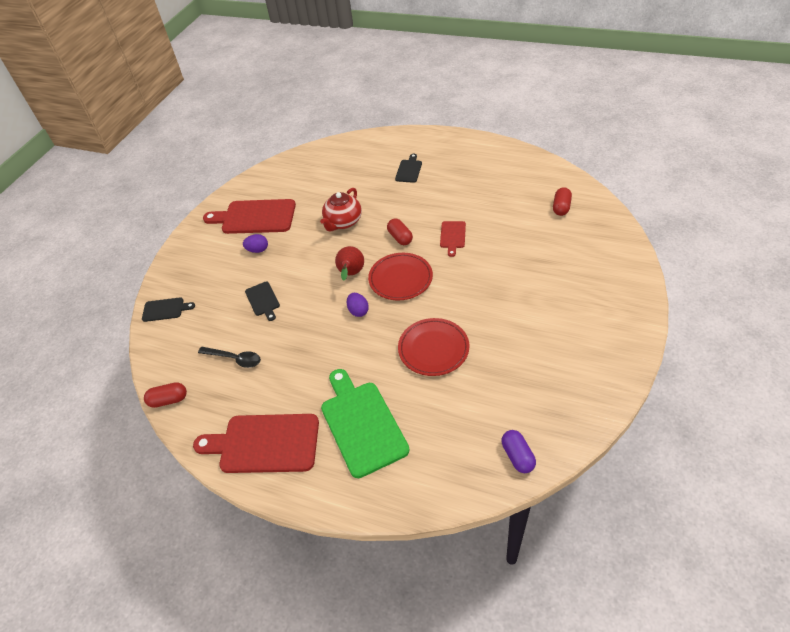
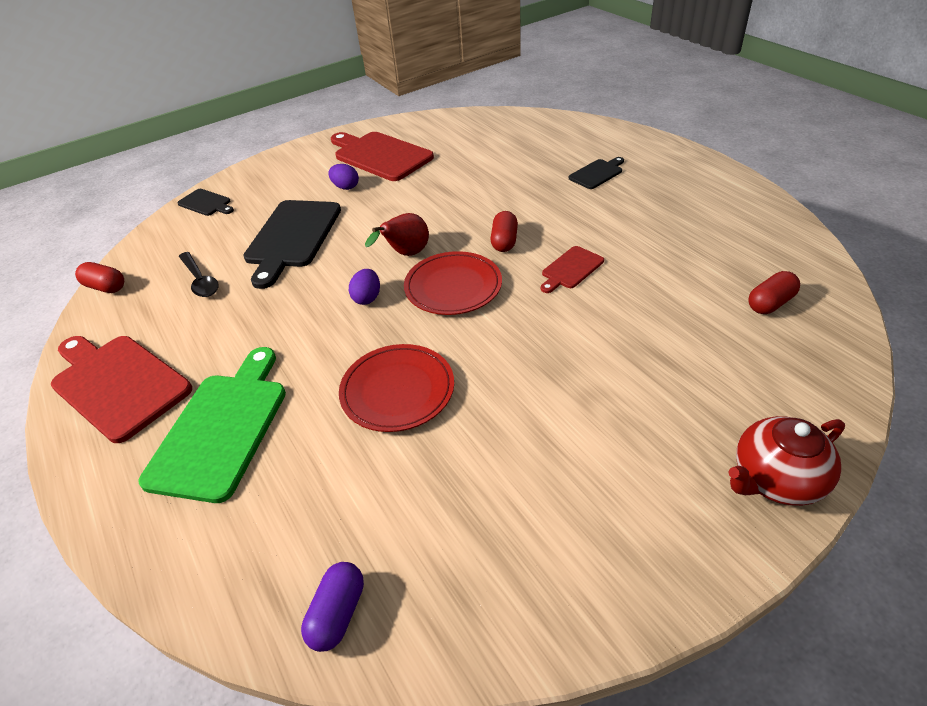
camera: 35 degrees right, 5 degrees down
(263, 300) = (292, 237): black cutting board -> black cutting board, size x2.00
(343, 222) = (460, 197): red teapot -> red teapot (775, 479)

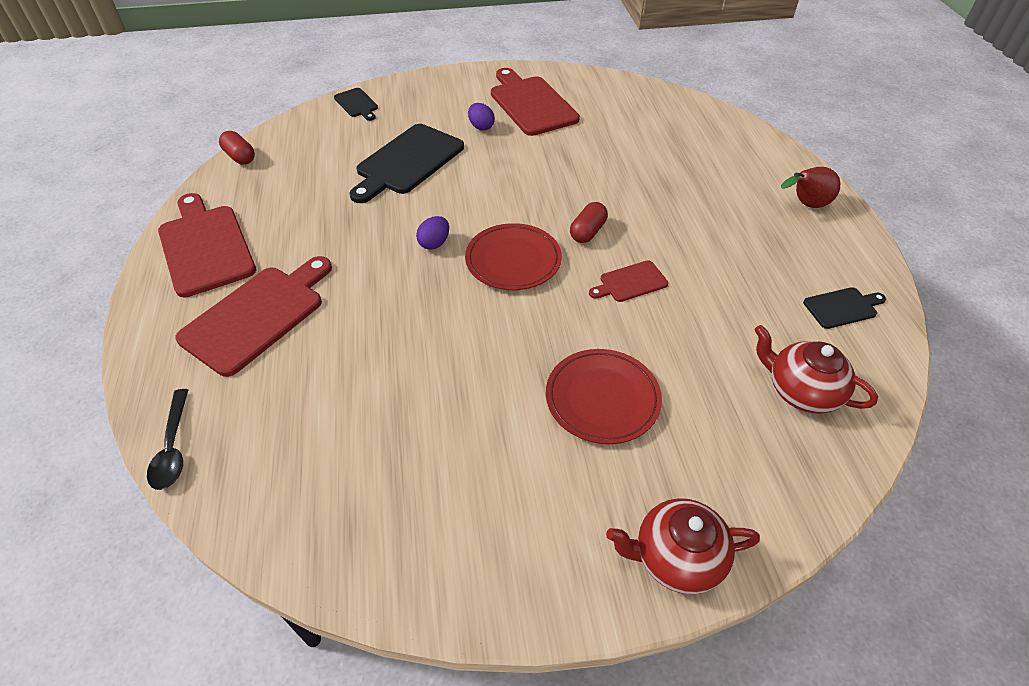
camera: 20 degrees right, 5 degrees up
(200, 281) = (312, 177): black spoon -> black spoon (173, 448)
(221, 428) = (257, 315): green cutting board -> red cutting board
(337, 613) = (255, 501): purple capsule -> none
(397, 391) = (407, 338): red plate -> red plate (602, 399)
(406, 254) = (492, 213): red pear -> red pear (805, 205)
(597, 173) = (725, 191): black cutting board -> black cutting board (842, 307)
(770, 303) = (801, 391): red capsule -> red teapot

